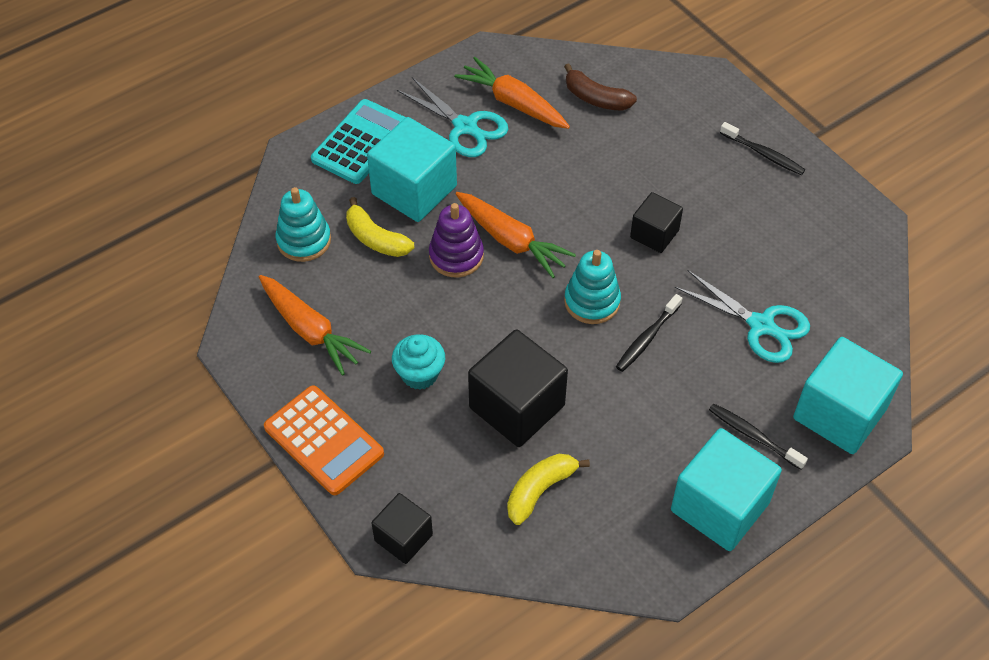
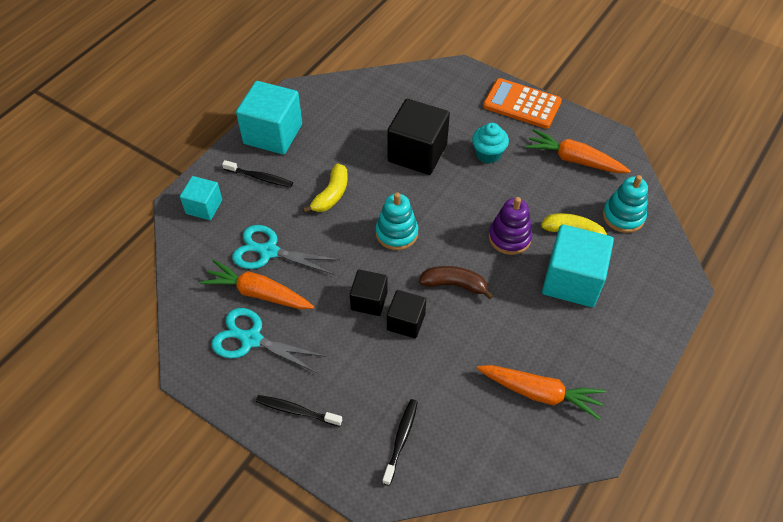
camera: 160 degrees right, 0 degrees up
(361, 142) = (641, 309): turquoise calculator -> none
(403, 538) = (447, 73): black cube -> black cube (406, 322)
(465, 127) = (567, 353): turquoise scissors -> turquoise scissors (251, 339)
(511, 240) = (476, 261): orange carrot -> orange carrot (258, 293)
(540, 490) = (383, 114): yellow banana -> yellow banana (331, 194)
(596, 98) = (469, 424): brown banana -> brown banana (454, 285)
(647, 338) = (348, 219): black toothbrush -> black toothbrush (401, 440)
(839, 414) = (204, 207): turquoise cube -> turquoise cube, size x0.57

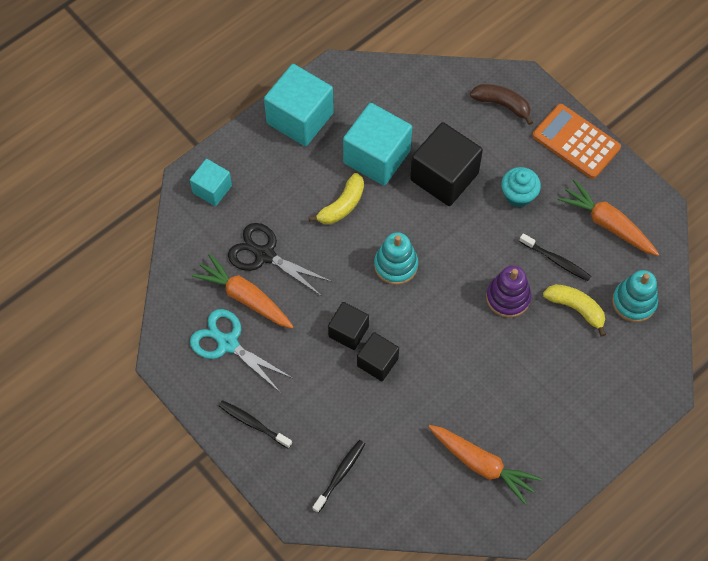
camera: 15 degrees right, 10 degrees up
(259, 177) = (274, 168): black toothbrush -> black toothbrush (556, 260)
(269, 251) = (265, 255): turquoise scissors -> black scissors
(454, 285) = (436, 335): brown banana -> brown banana (502, 104)
(572, 280) = (554, 359): turquoise cube -> turquoise cube (377, 157)

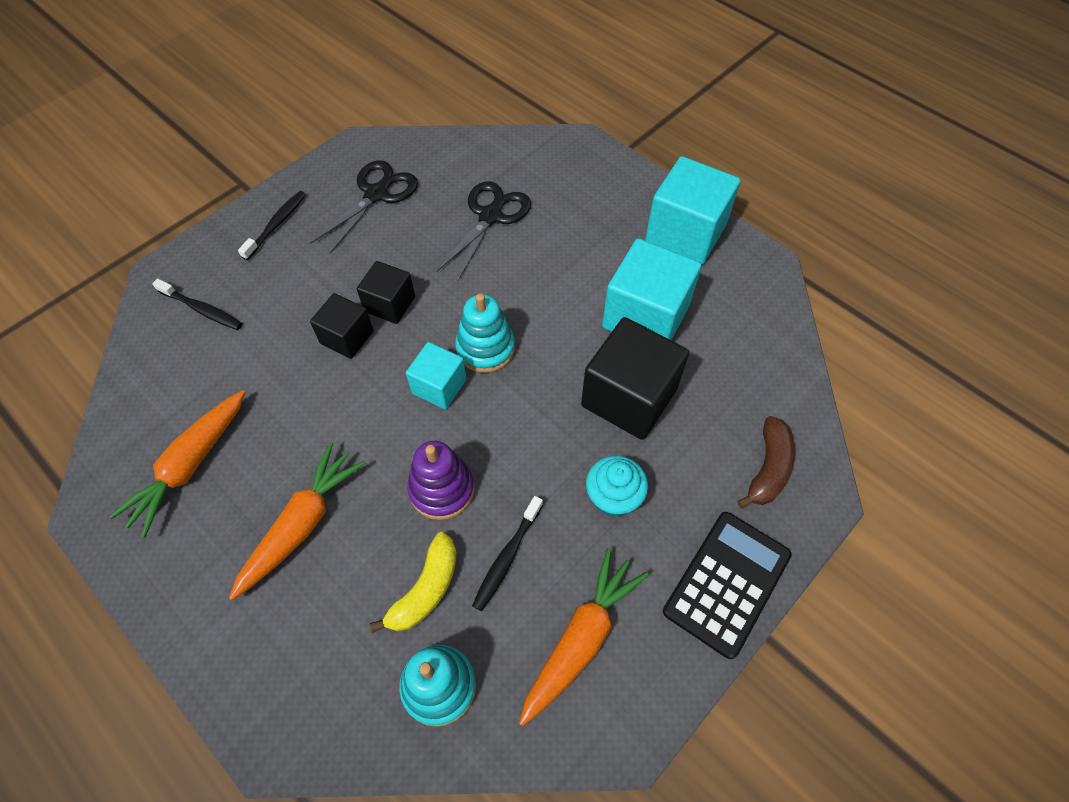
camera: 85 degrees right, 5 degrees down
(212, 189) = (571, 163): turquoise cube -> turquoise cube (439, 386)
(228, 343) = (376, 194): turquoise scissors -> black scissors
(245, 297) = (434, 204): orange carrot -> orange carrot (301, 524)
(342, 205) = (567, 285): yellow banana -> none
(576, 142) = (727, 583): orange calculator -> black calculator

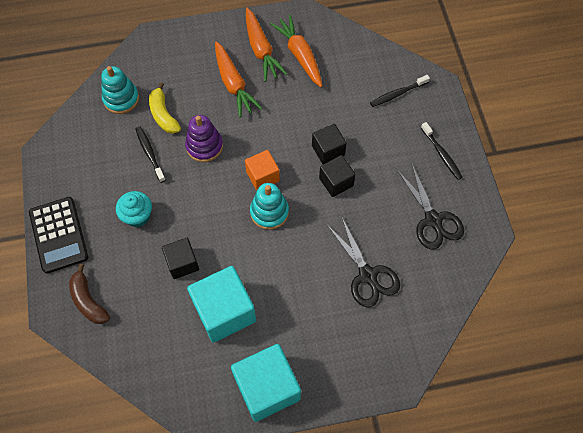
camera: 125 degrees right, 5 degrees up
(439, 386) = (262, 176): turquoise cube -> orange cube
(581, 639) = (91, 160): orange carrot -> orange carrot (261, 50)
(629, 397) = (182, 263): black cube -> black cube, size x0.57

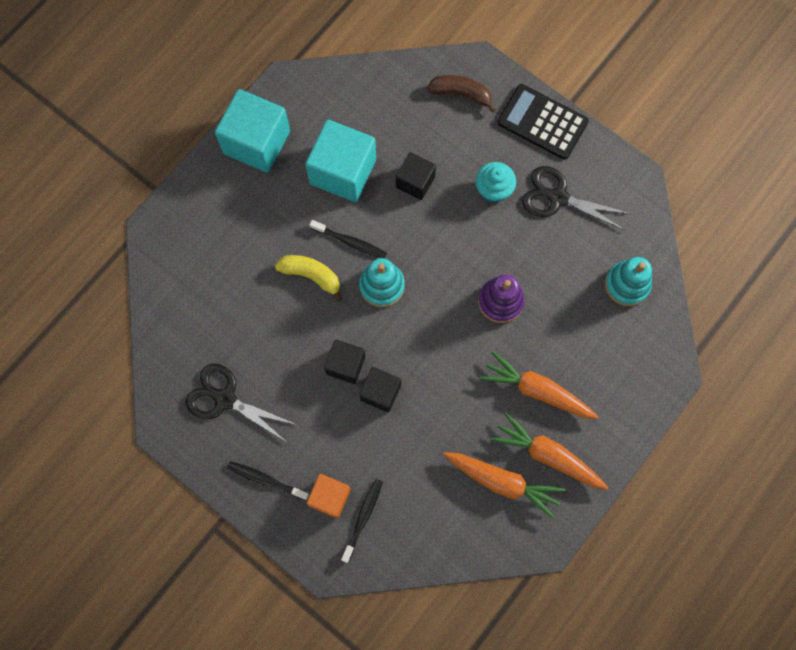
camera: 140 degrees right, 10 degrees up
(150, 154) = (542, 253): black toothbrush -> black toothbrush (350, 242)
(163, 115) = (570, 301): yellow banana -> yellow banana (311, 276)
(262, 176) = (418, 315): orange cube -> orange cube (329, 497)
(367, 275) = (246, 297): black scissors -> black scissors (558, 197)

